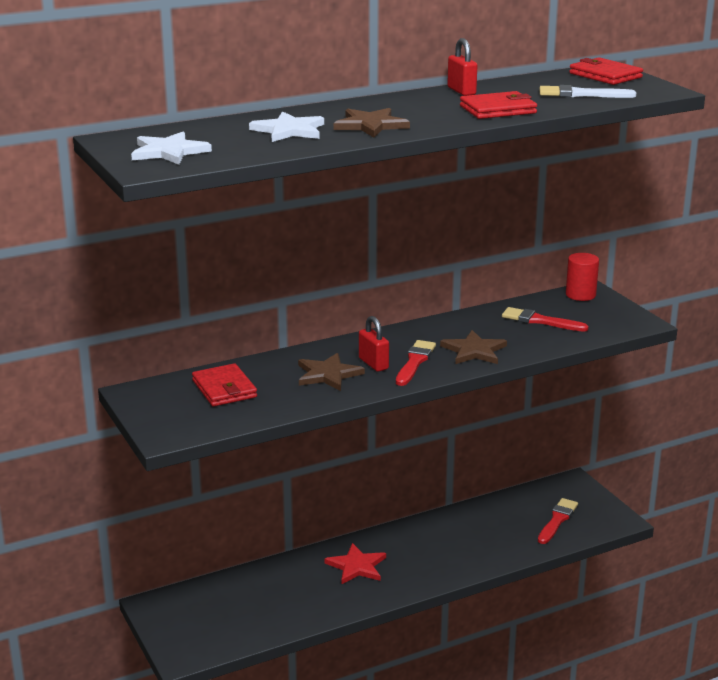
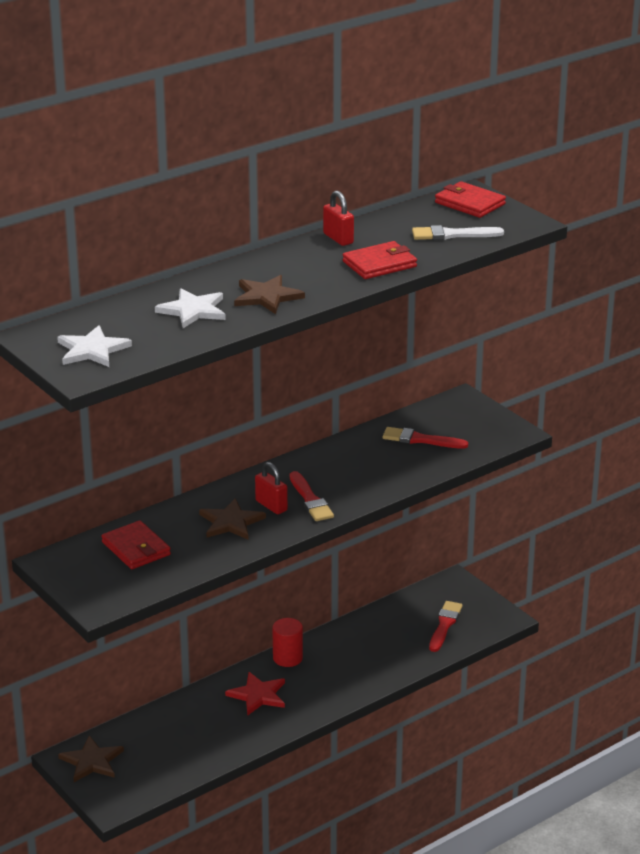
camera: 10 degrees left, 5 degrees up
(415, 362) = (310, 500): red brush -> red brush turned 150 degrees clockwise
(474, 351) = (364, 481): brown star -> brown star (92, 761)
(580, 295) = (454, 404): red cylinder -> red cylinder (287, 658)

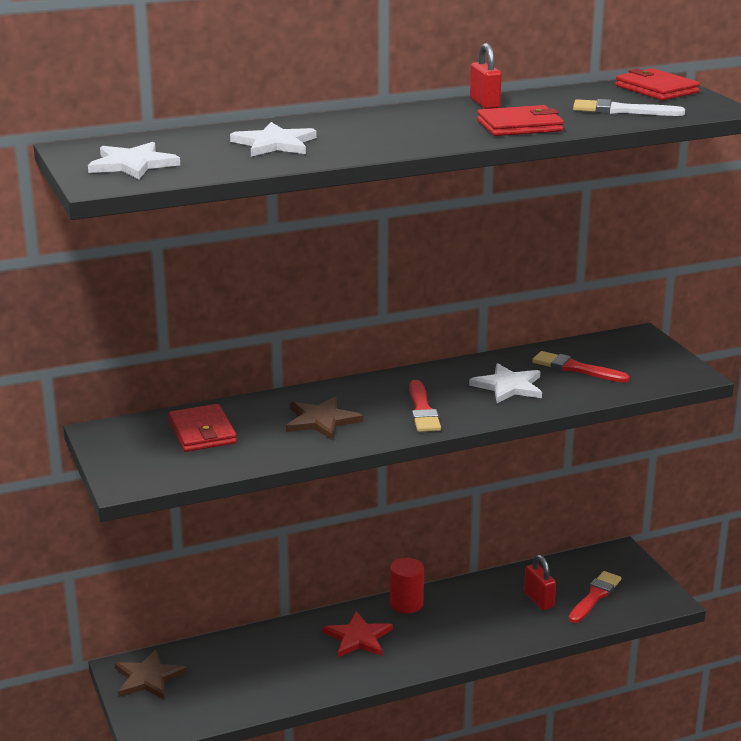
camera: 15 degrees right, 5 degrees down
(267, 297) = (368, 140): brown star -> none
(271, 506) = (375, 410): red padlock -> red padlock (539, 600)
(372, 466) = (508, 386): none -> white star

